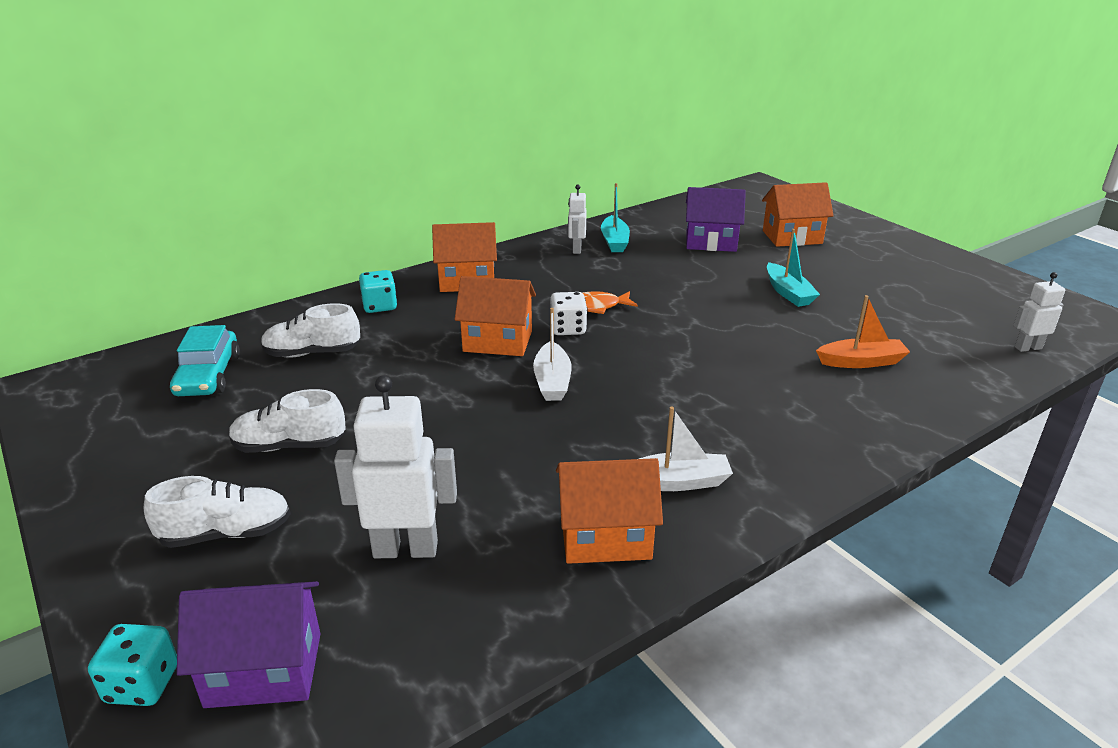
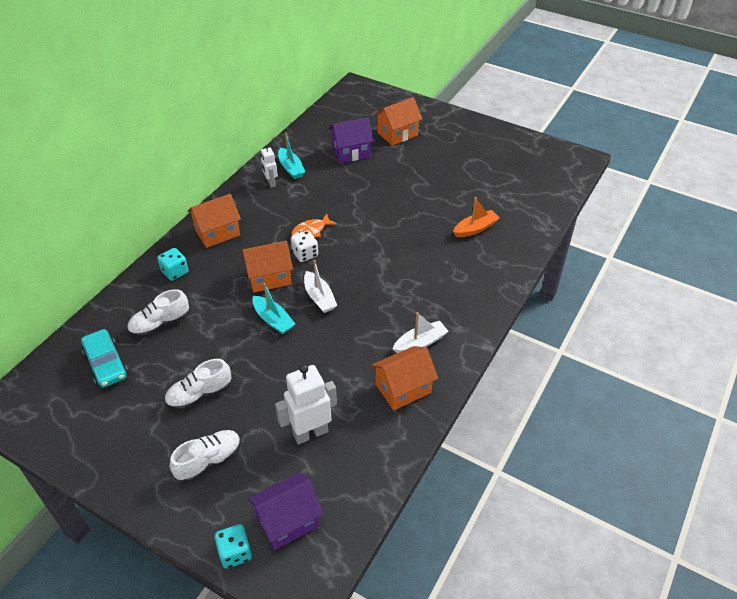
camera: 25 degrees left, 15 degrees up
(788, 293) = (416, 185): turquoise boat -> turquoise boat (273, 320)
(1028, 348) = (552, 192): white robot -> none

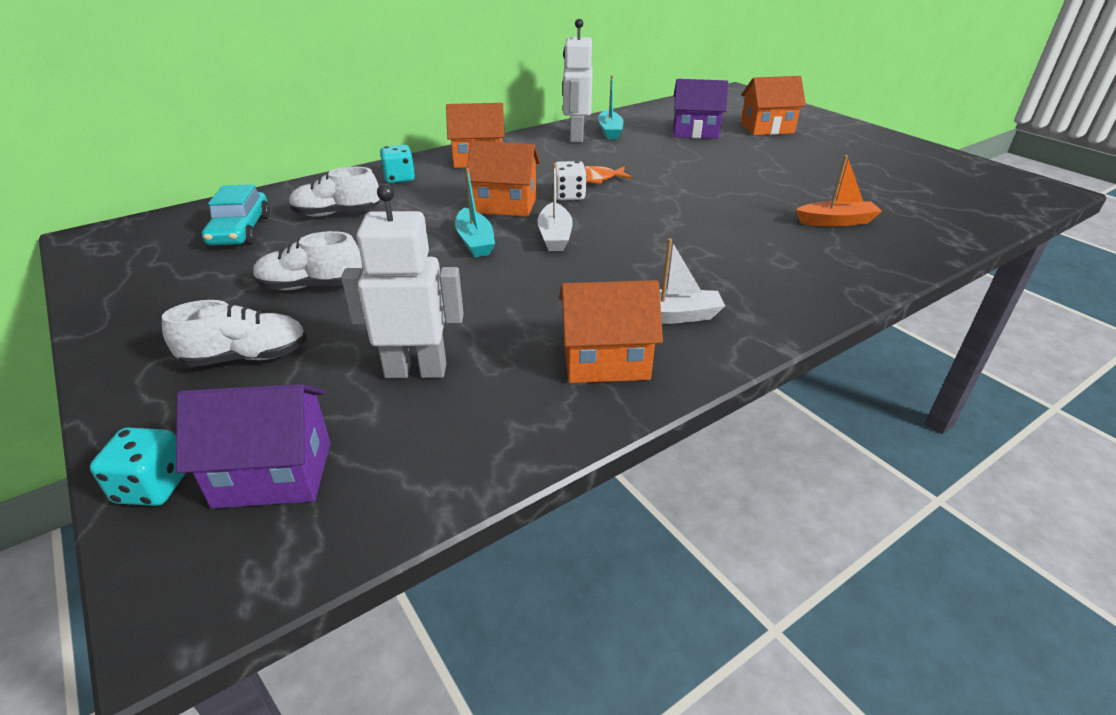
camera: 25 degrees right, 10 degrees down
(271, 183) = (576, 137): white robot -> white robot, size x1.77

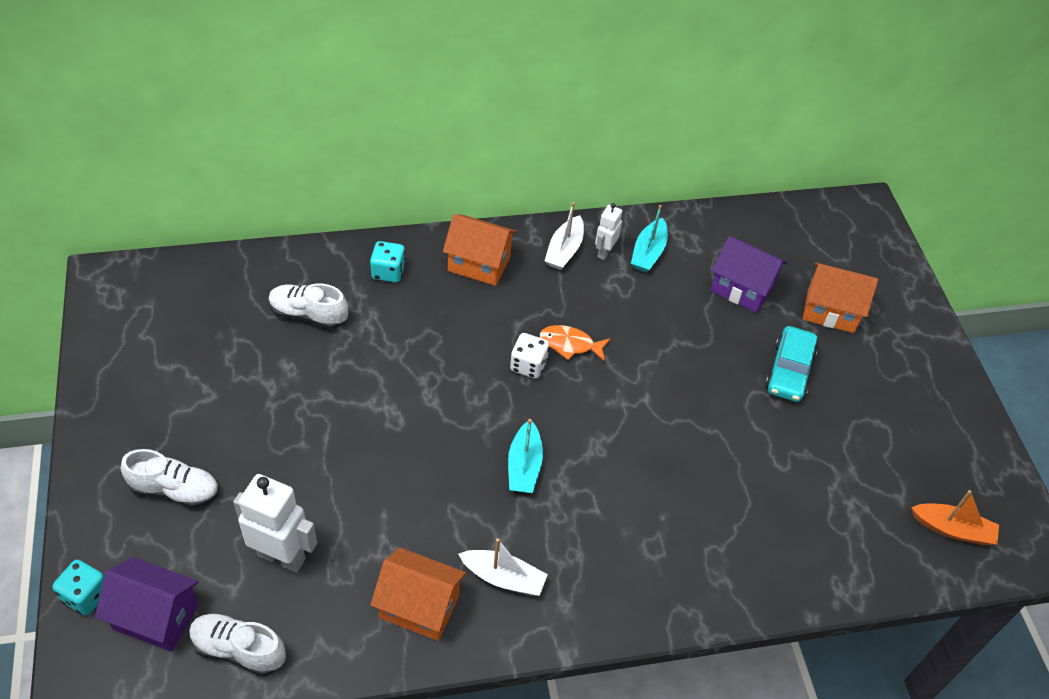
camera: 20 degrees right, 15 degrees up
(240, 231) = (221, 312): turquoise car -> turquoise car (789, 371)
(311, 286) = (249, 419): white shoe -> white shoe (239, 650)
(475, 241) = (404, 408): turquoise boat -> turquoise boat (524, 466)
(505, 205) = (461, 358): orange house -> none
(555, 236) = (477, 427): white boat -> white boat (564, 250)
(576, 137) = (604, 252): white robot -> white robot, size x0.56
(836, 221) = (754, 511): orange boat -> orange boat (952, 529)

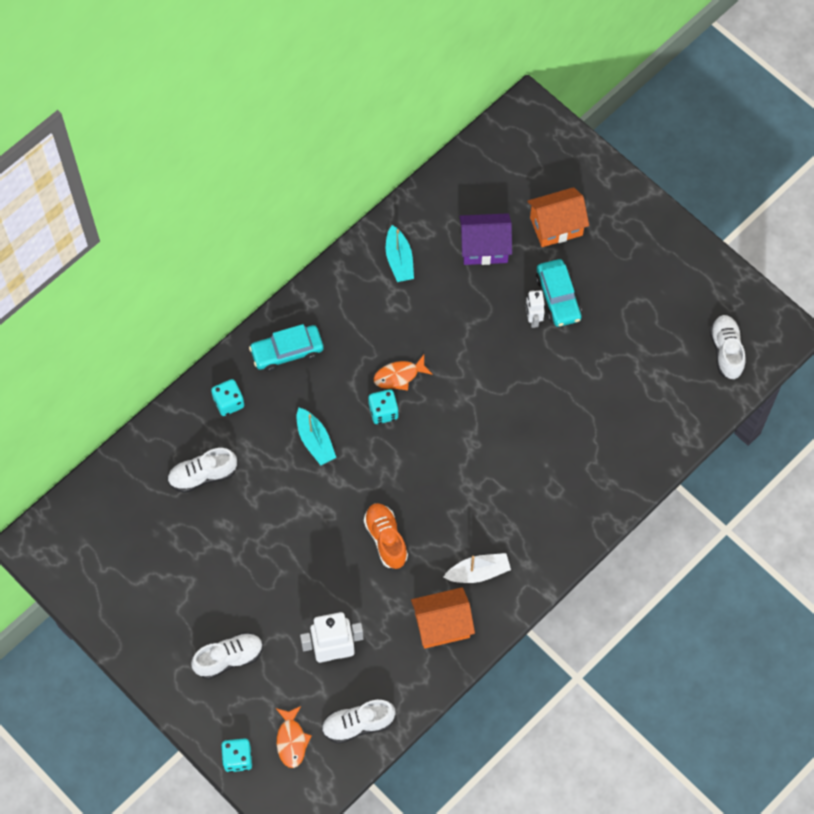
camera: 30 degrees left, 15 degrees up
(156, 617) = (291, 740): purple house -> orange fish
(432, 481) = (386, 539): none -> orange shoe
(479, 264) = (287, 351): orange house -> turquoise car
(524, 466) = (435, 488): turquoise boat -> turquoise boat (315, 441)
(528, 365) = (383, 412): white dice -> turquoise dice
(564, 250) = (338, 298): white boat -> none
(604, 252) = (368, 280): white robot -> white robot (533, 319)
(952, 529) = (726, 351): orange boat -> white shoe

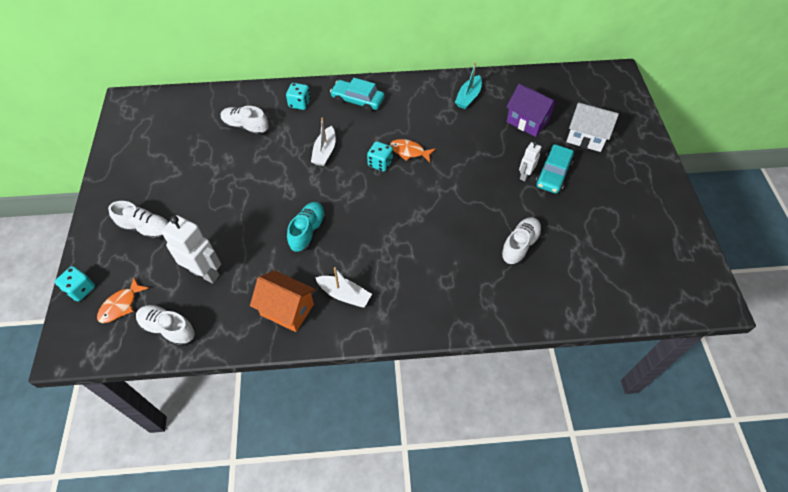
camera: 40 degrees right, 10 degrees down
(315, 441) = (325, 152): turquoise boat -> white boat
(386, 539) = (308, 231): orange shoe -> turquoise shoe
(556, 226) = (586, 137): orange house -> white house
(726, 351) = (655, 282): white shoe -> white shoe (519, 245)

